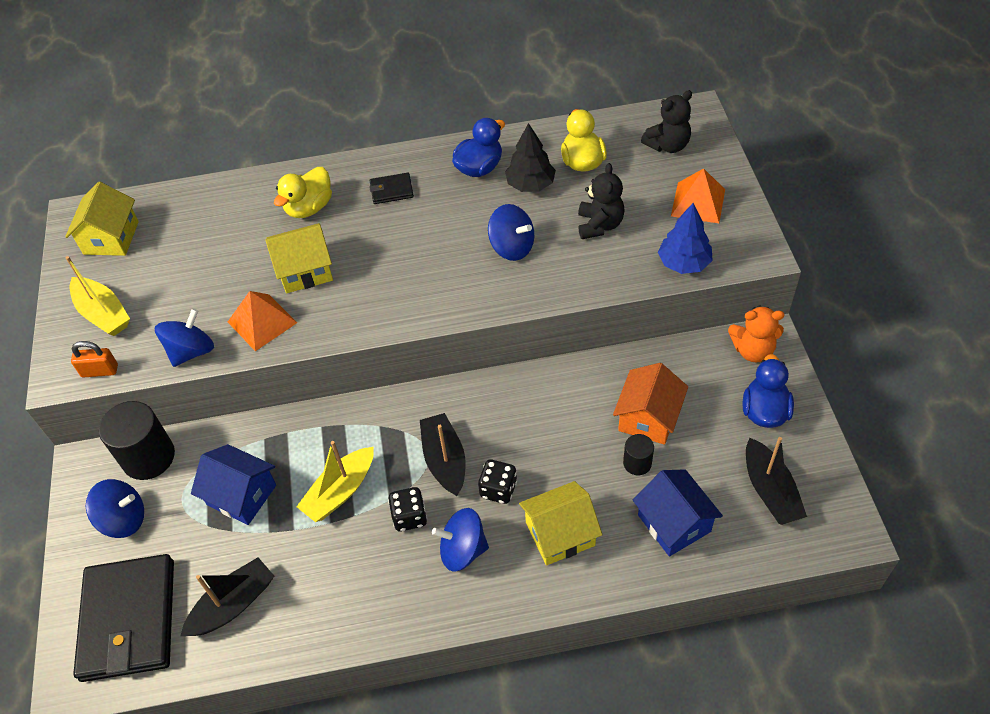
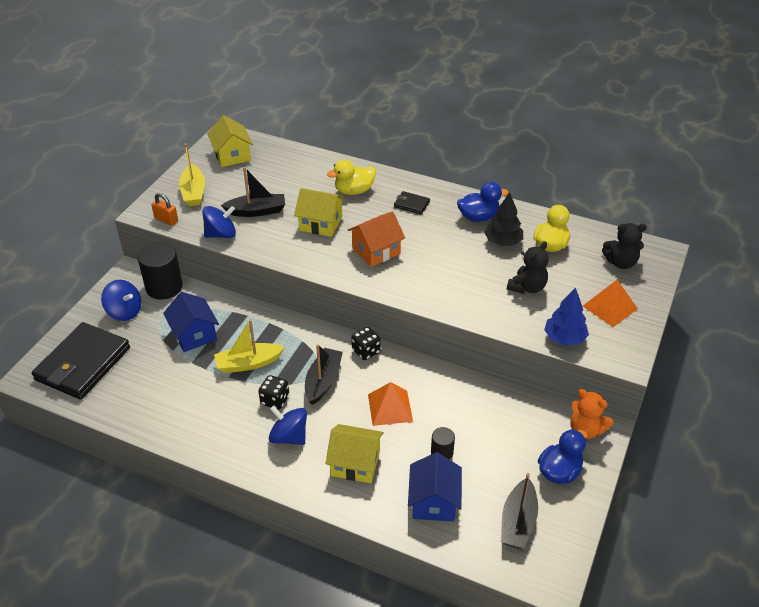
camera: 30 degrees right, 10 degrees down
(111, 238) = (232, 155): yellow house -> yellow house turned 60 degrees counterclockwise
(233, 605) = (140, 388): black boat -> black boat (256, 211)
(262, 322) = (272, 239): orange pyramid -> orange pyramid (390, 407)
(498, 489) = (340, 416): black dice -> black dice (366, 351)
(512, 247) = (457, 272): blue spinning top -> none
(648, 417) = (474, 430): orange house -> orange house (376, 251)

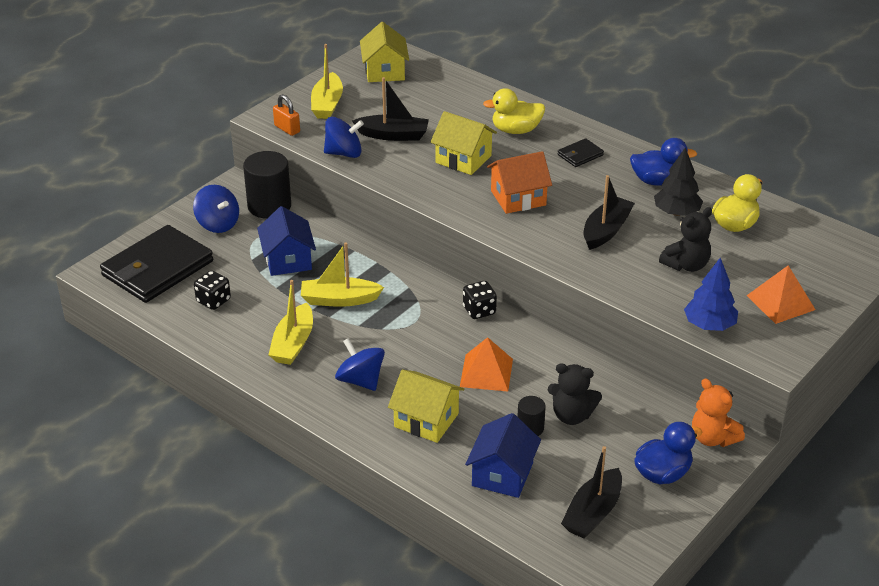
camera: 15 degrees right, 5 degrees down
(221, 413) = (293, 343): none -> yellow boat
(275, 400) = (357, 341): black dice -> black dice (213, 301)
(323, 381) = (418, 332): black boat -> black boat (606, 230)
(411, 204) = (580, 155): black wallet -> black wallet turned 75 degrees counterclockwise
(621, 263) = (816, 258): black teddy bear -> black teddy bear (571, 416)

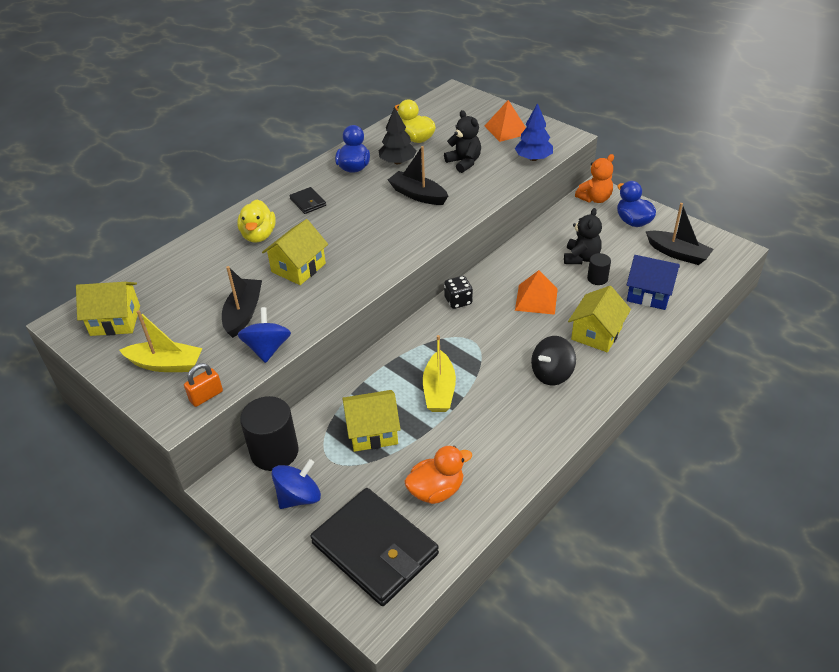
camera: 85 degrees left, 5 degrees up
(213, 301) = (436, 490): black dice -> orange duck
(288, 260) = (373, 431): blue house -> yellow house
(293, 343) = (503, 422): yellow boat -> none
(360, 380) = (551, 373): blue spinning top -> black spinning top
(518, 198) = (366, 237): orange house -> none

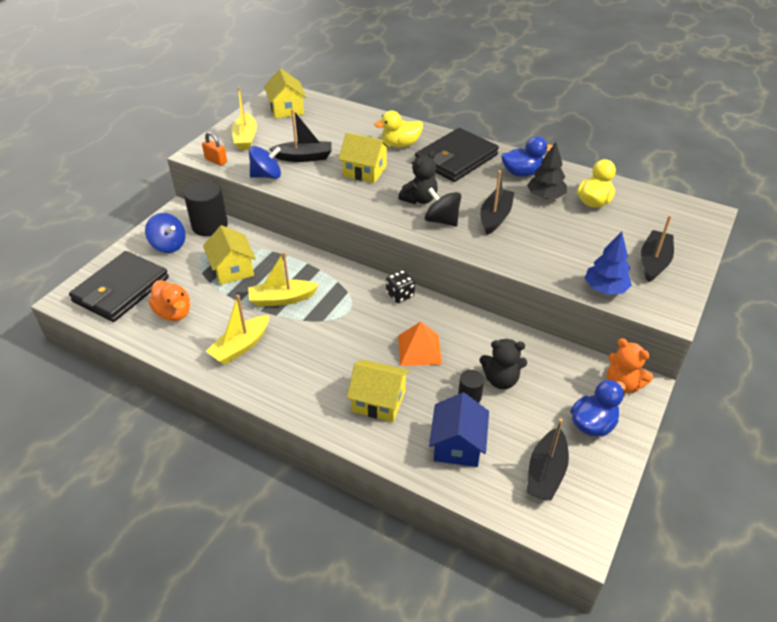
camera: 75 degrees right, 0 degrees up
(308, 202) = (456, 159): black wallet -> black wallet, size x2.32
(464, 162) = (568, 239): black teddy bear -> black teddy bear (419, 199)
(506, 129) = (653, 262): orange pyramid -> black boat
(506, 429) = (241, 346): none -> yellow boat
(551, 373) = (314, 371): black spinning top -> black spinning top (442, 220)

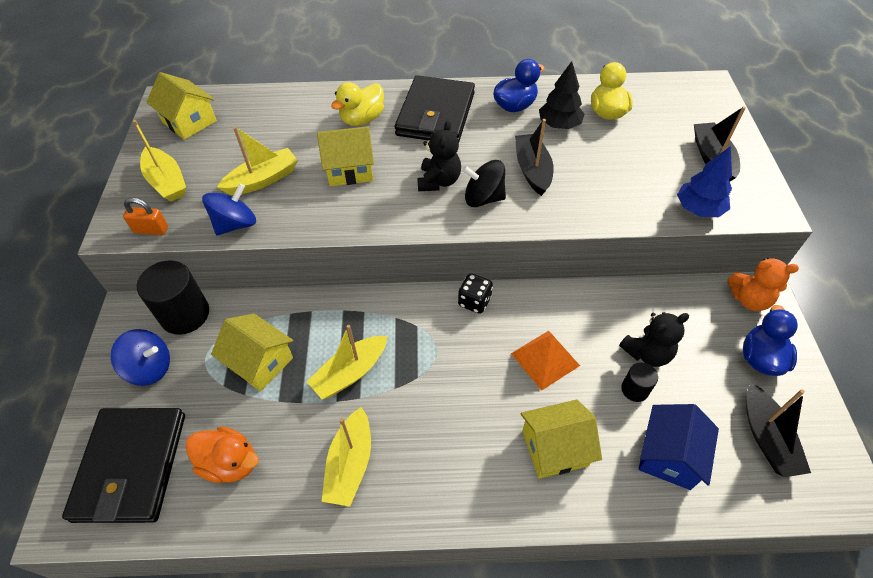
camera: 30 degrees left, 10 degrees up
(304, 157) = (262, 180): black boat -> yellow boat
(457, 445) = (669, 455): blue house -> blue house turned 45 degrees clockwise

